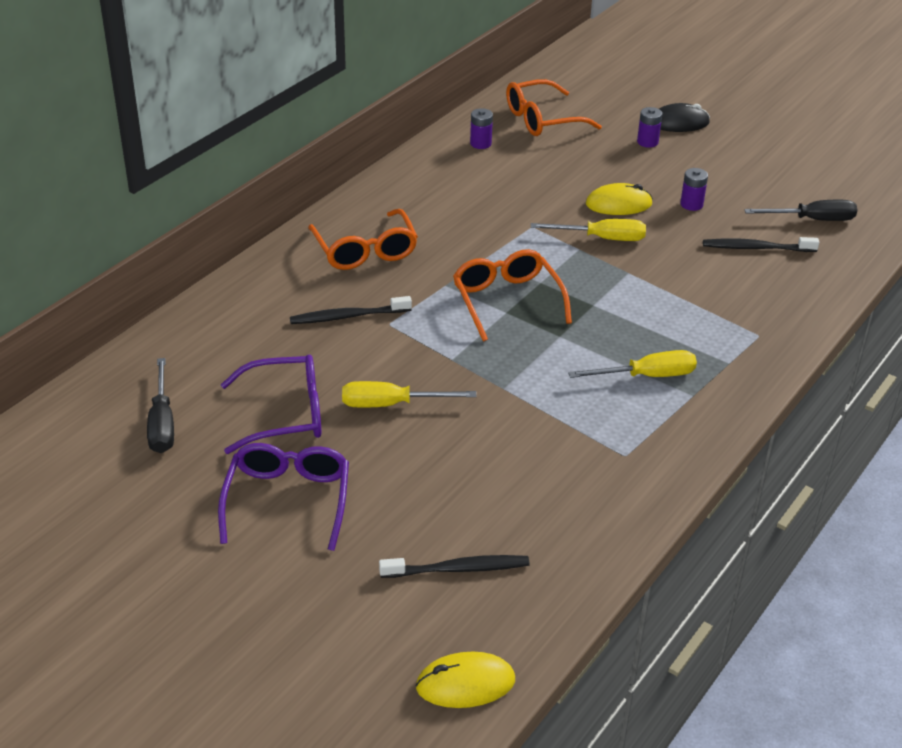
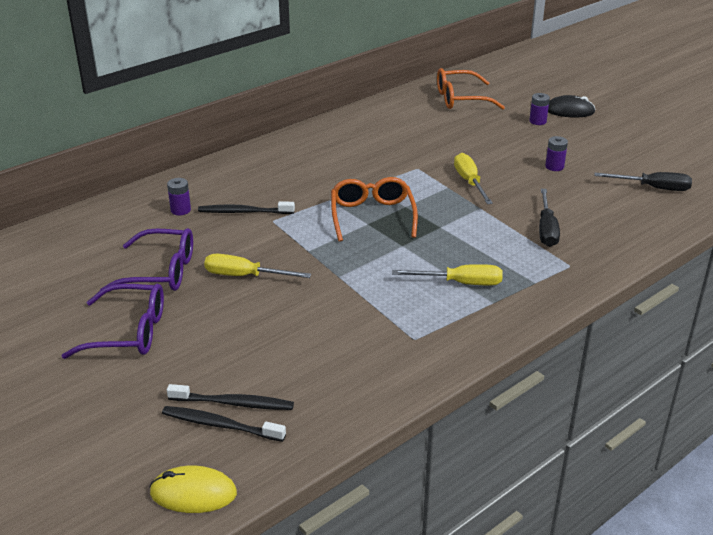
camera: 15 degrees right, 5 degrees down
(162, 423) = (67, 266): black screwdriver -> black screwdriver (546, 229)
(288, 501) = (128, 332): purple glasses -> purple glasses turned 75 degrees clockwise
(365, 250) = (280, 170): orange glasses -> none
(480, 143) = (405, 110): purple battery -> purple battery (180, 210)
(602, 238) = (469, 182): yellow screwdriver -> yellow screwdriver turned 120 degrees counterclockwise
(618, 204) = (494, 160): yellow mouse -> none
(756, 248) = (596, 202): black toothbrush -> black toothbrush (220, 425)

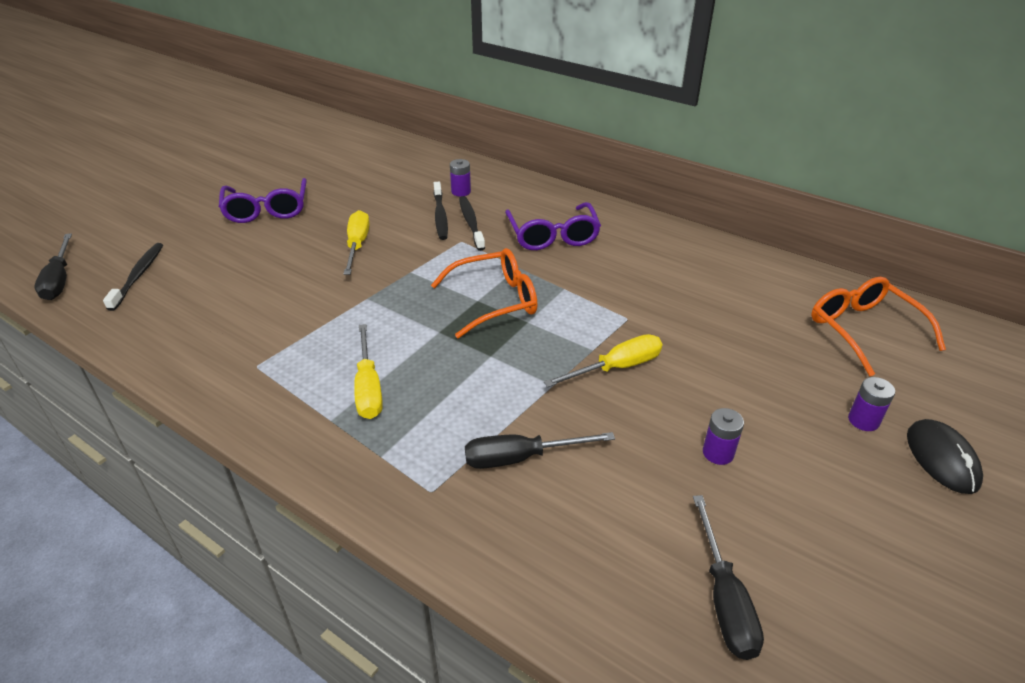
camera: 75 degrees right, 5 degrees up
(160, 272) = (356, 204): purple glasses -> purple glasses (553, 236)
(193, 493) = (59, 280): yellow mouse -> black screwdriver
(234, 403) = (166, 276): black toothbrush -> black toothbrush (440, 216)

